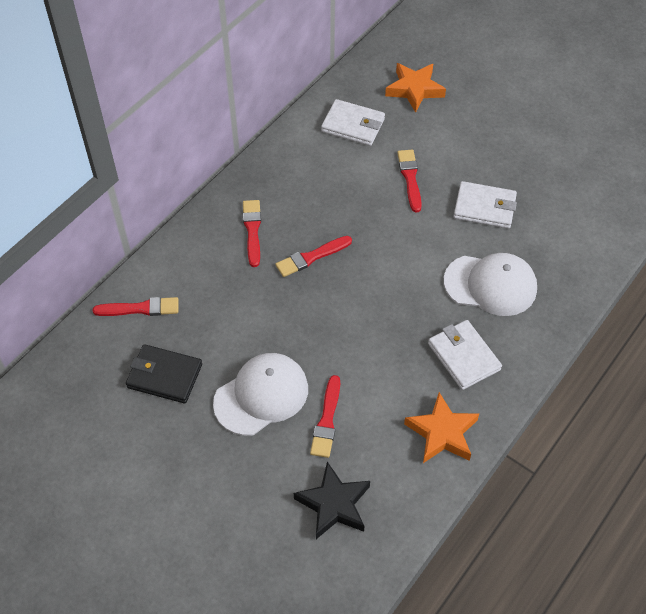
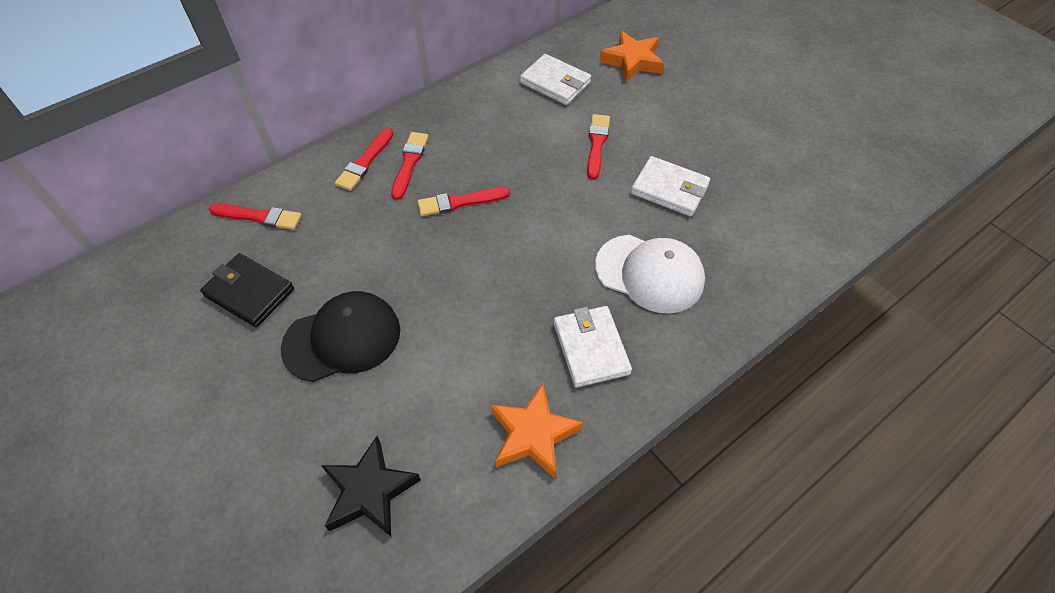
camera: 15 degrees right, 0 degrees up
(261, 395) = (342, 338): white cap -> black cap
(327, 420) = (403, 385): red brush -> red brush (365, 162)

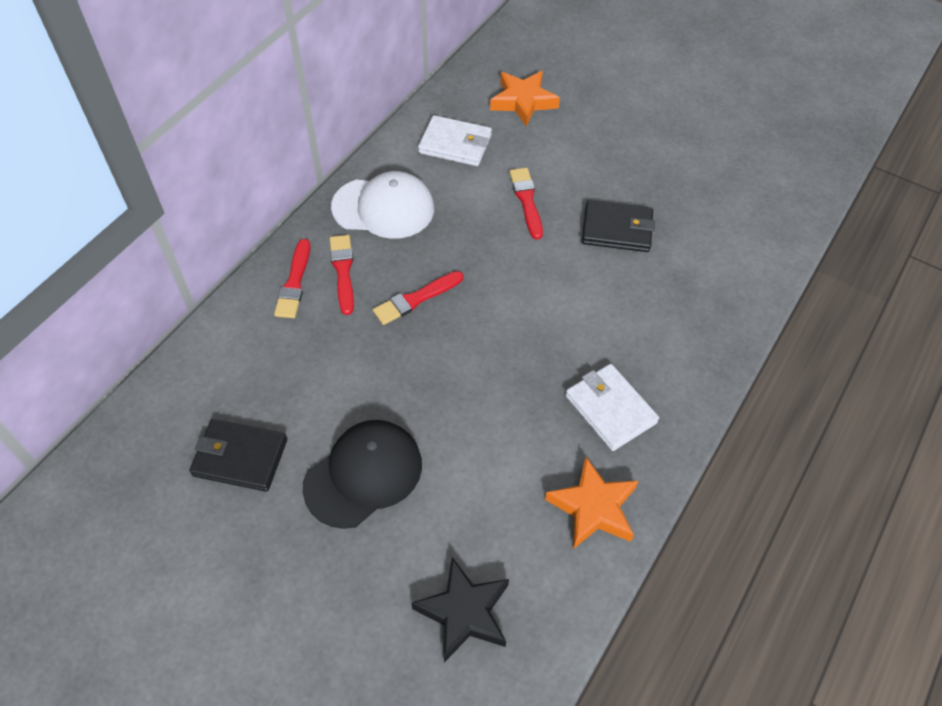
camera: 20 degrees left, 0 degrees up
(259, 217) = (208, 374): red brush -> none
(649, 273) = (633, 320): white cap -> white cap (383, 208)
(669, 189) = (617, 229): white wallet -> black wallet

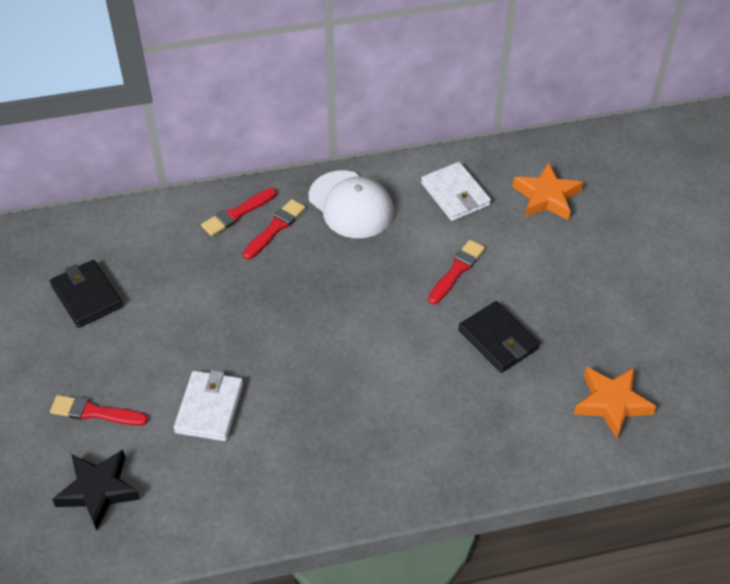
camera: 45 degrees right, 5 degrees down
(363, 475) = (139, 363): black cap -> none
(416, 299) = (298, 281): red brush -> red brush (95, 412)
(593, 507) = (246, 502): orange star -> orange star (611, 403)
(610, 409) = (335, 453): white wallet -> white wallet (209, 408)

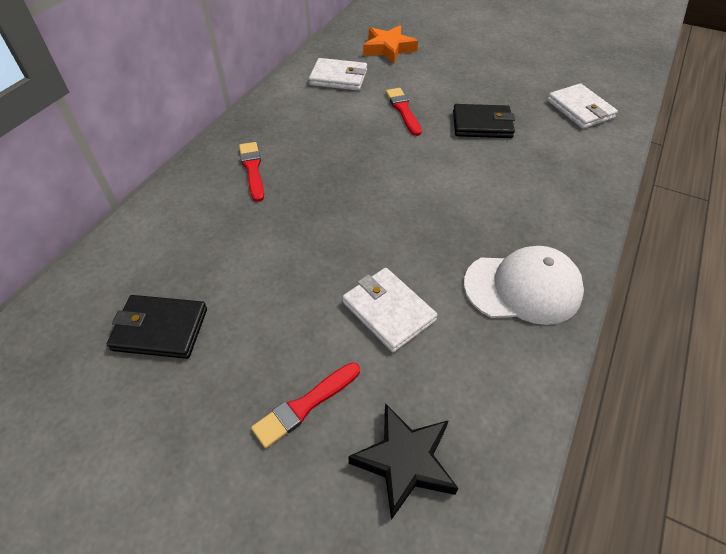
camera: 50 degrees left, 0 degrees up
(237, 213) = (209, 181): red brush -> none
(351, 205) = (284, 123): white cap -> white cap (523, 288)
(611, 403) = (580, 109): orange star -> white wallet

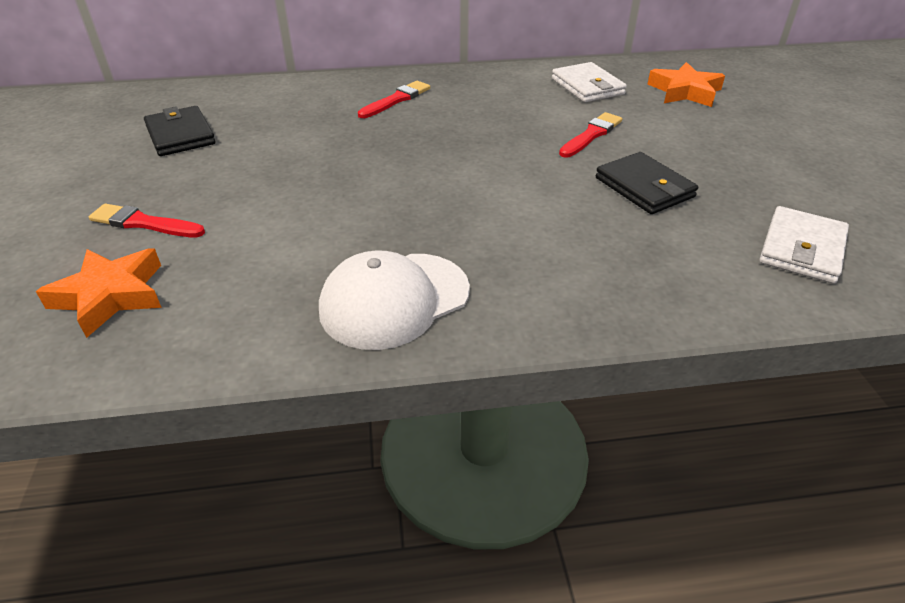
camera: 55 degrees right, 10 degrees down
(388, 311) = (284, 227): white wallet -> none
(405, 461) = (110, 295): black star -> orange star
(523, 288) = (394, 300): white cap -> white cap turned 90 degrees clockwise

